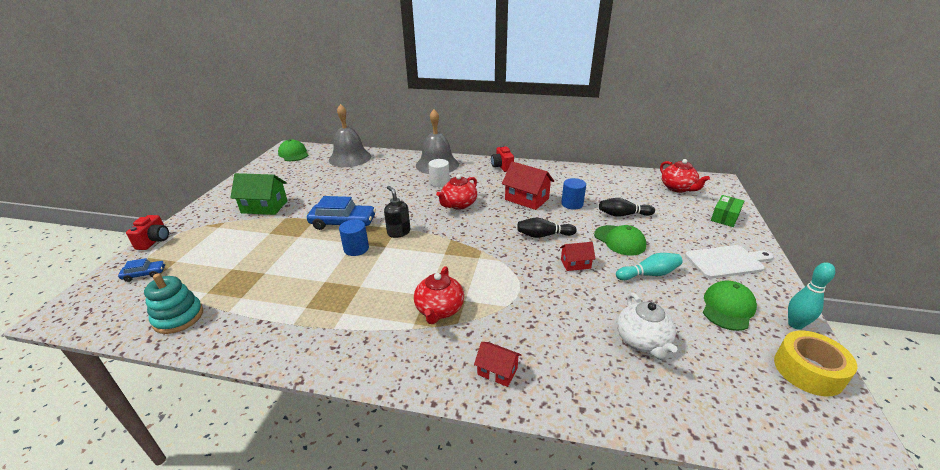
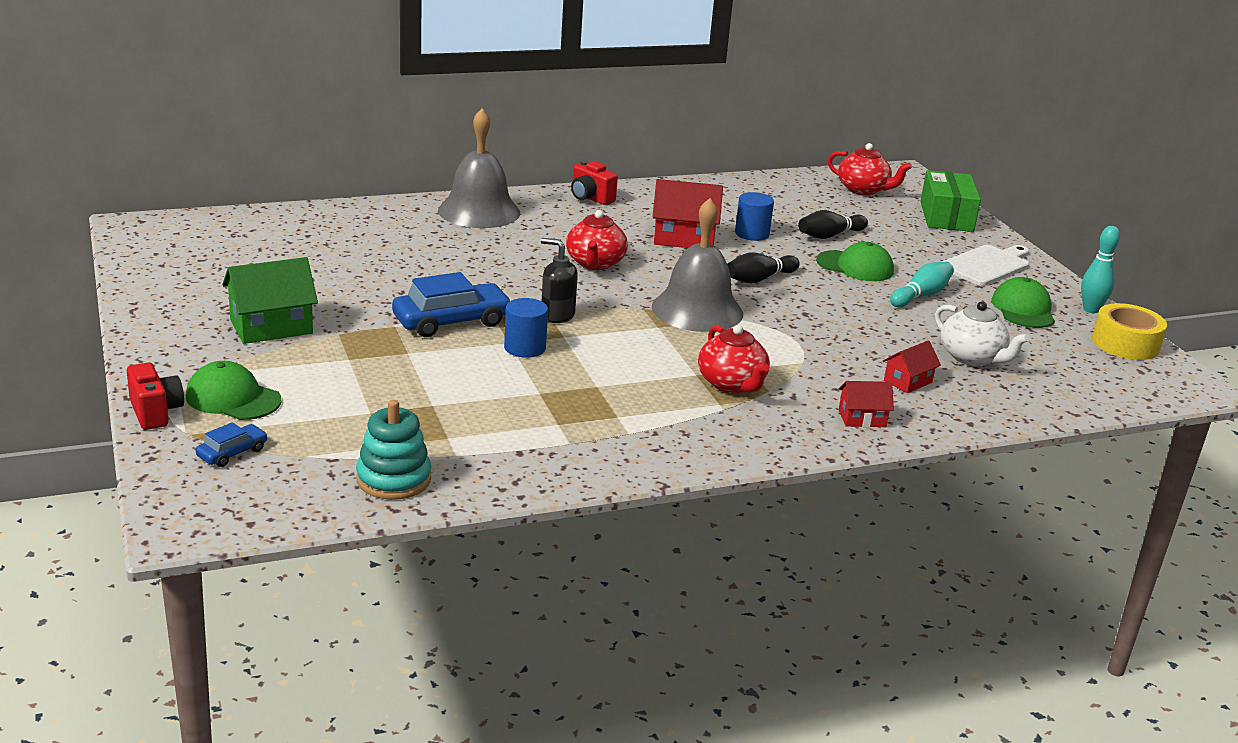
camera: 35 degrees left, 5 degrees down
(293, 154) = (168, 235): green cap -> green cap (233, 398)
(350, 158) = (299, 225): grey bell -> grey bell (697, 310)
(439, 182) = (522, 238): white cylinder -> none
(575, 264) = (832, 302): red house -> red house (908, 381)
(725, 217) = (946, 216): green box -> green box, size x1.54

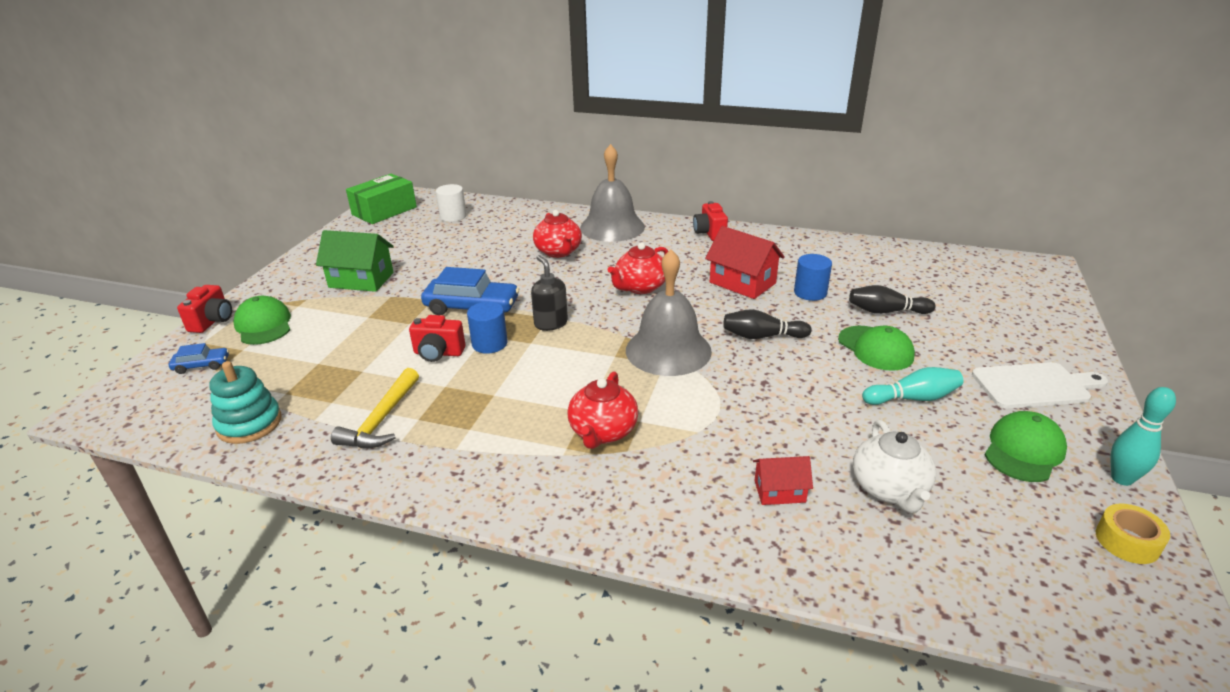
camera: 40 degrees right, 5 degrees up
(265, 236) = (453, 216): none -> white cylinder
(486, 369) = (438, 353): none -> red camera
(524, 435) = (381, 420): none -> yellow hammer
(862, 418) = (678, 516): red house -> none
(863, 190) = (978, 275): red teapot -> red teapot (558, 252)
(946, 216) = (1044, 321): green box -> green box (384, 211)
(1125, 344) = (1127, 541): yellow tape -> yellow tape, size x0.65

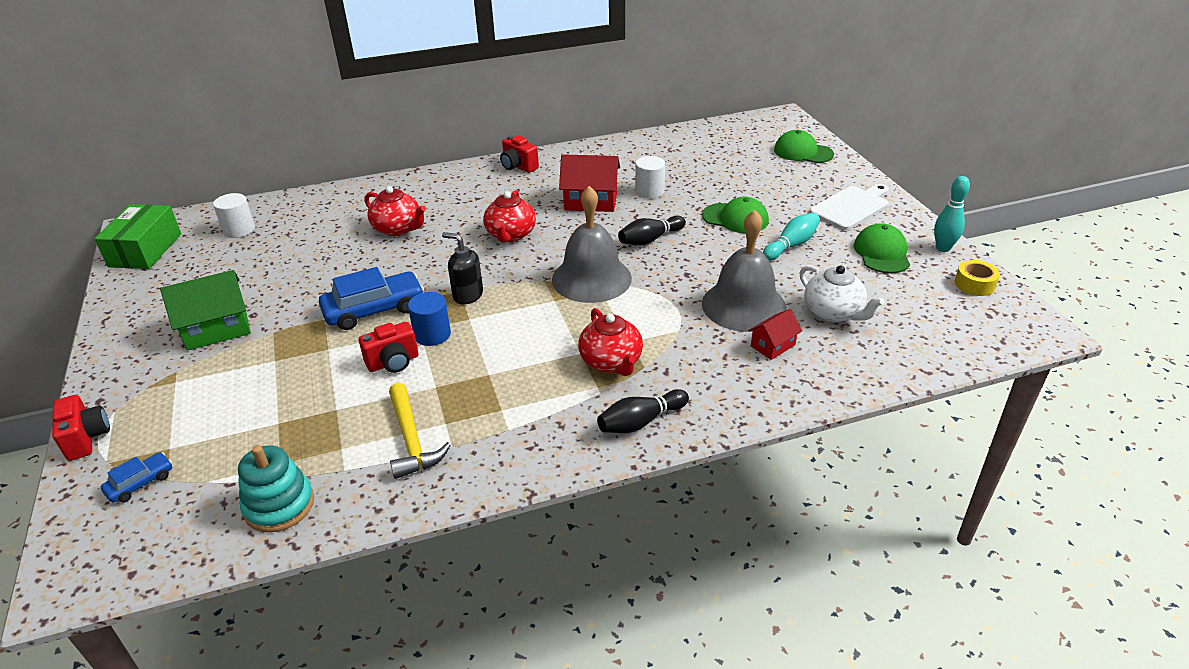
camera: 35 degrees left, 5 degrees up
(263, 325) = (160, 415): green cap -> green cap (803, 152)
(612, 227) = (423, 188): grey bell -> grey bell (743, 305)
(810, 292) = (649, 191): blue cylinder -> white cylinder
(886, 311) = (716, 187): black bowling pin -> black bowling pin (640, 422)

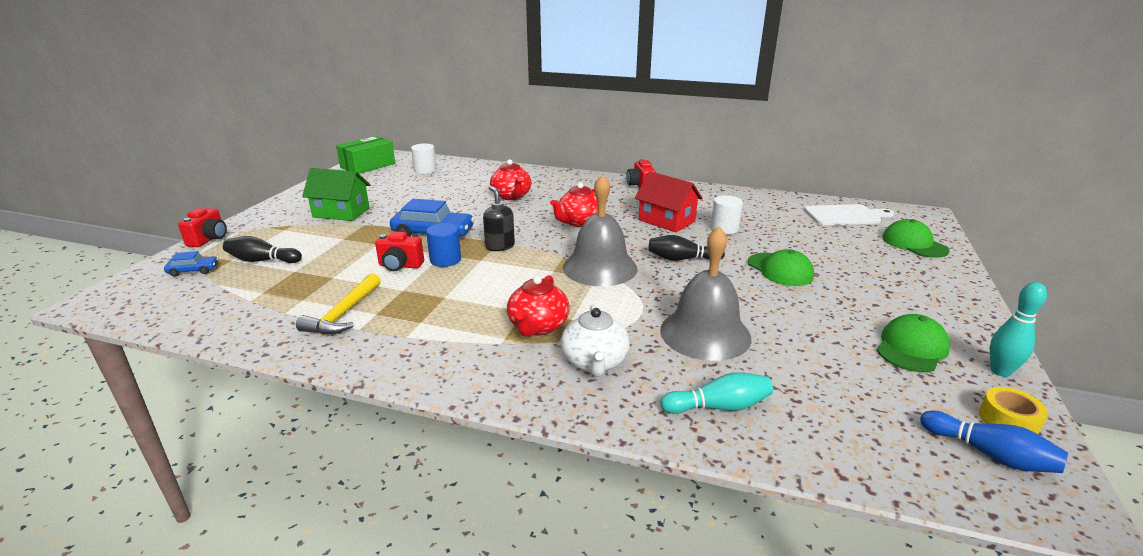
camera: 35 degrees right, 10 degrees down
(279, 505) = (227, 314): turquoise stacking toy -> none
(640, 422) = (502, 378): black bowling pin -> black bowling pin (262, 260)
(773, 345) = (693, 375): red house -> none
(791, 245) = (812, 307): turquoise bowling pin -> turquoise bowling pin (718, 407)
(833, 312) = (791, 375): white teapot -> white teapot (595, 362)
(851, 207) = (919, 299): white cutting board -> white cutting board (845, 215)
(984, 314) = (989, 454): none -> blue bowling pin

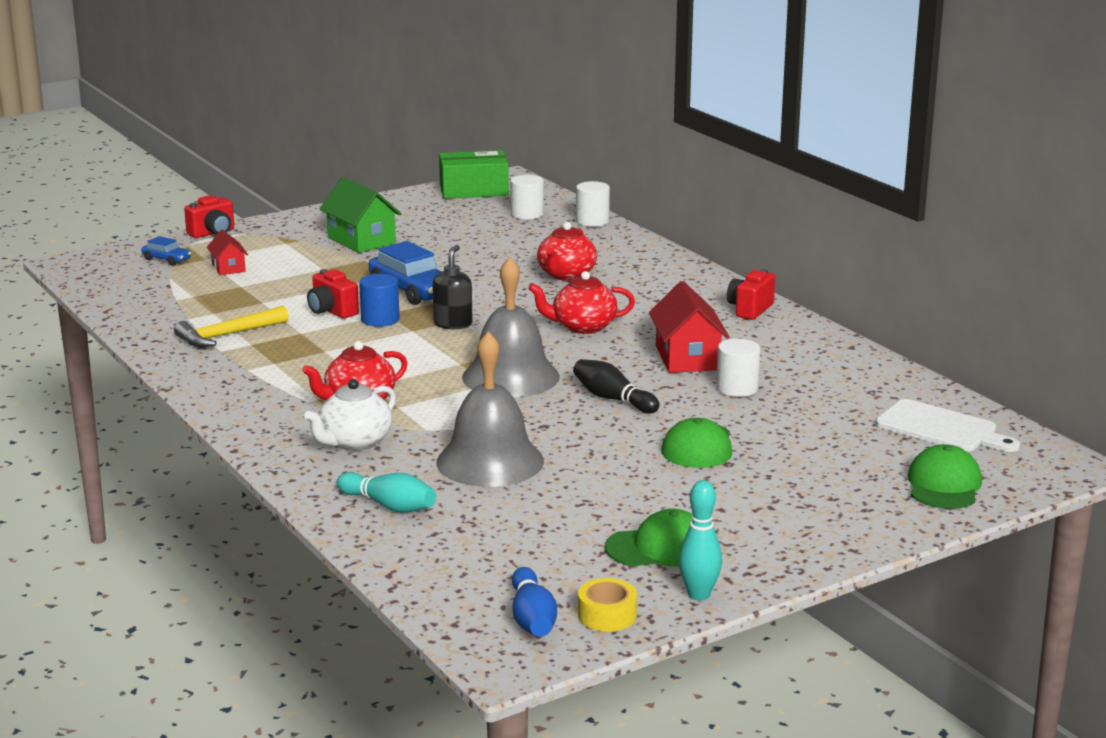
camera: 40 degrees right, 5 degrees down
(262, 260) = (228, 268): black bowling pin -> red house
(470, 165) = (592, 221): none -> white cylinder

